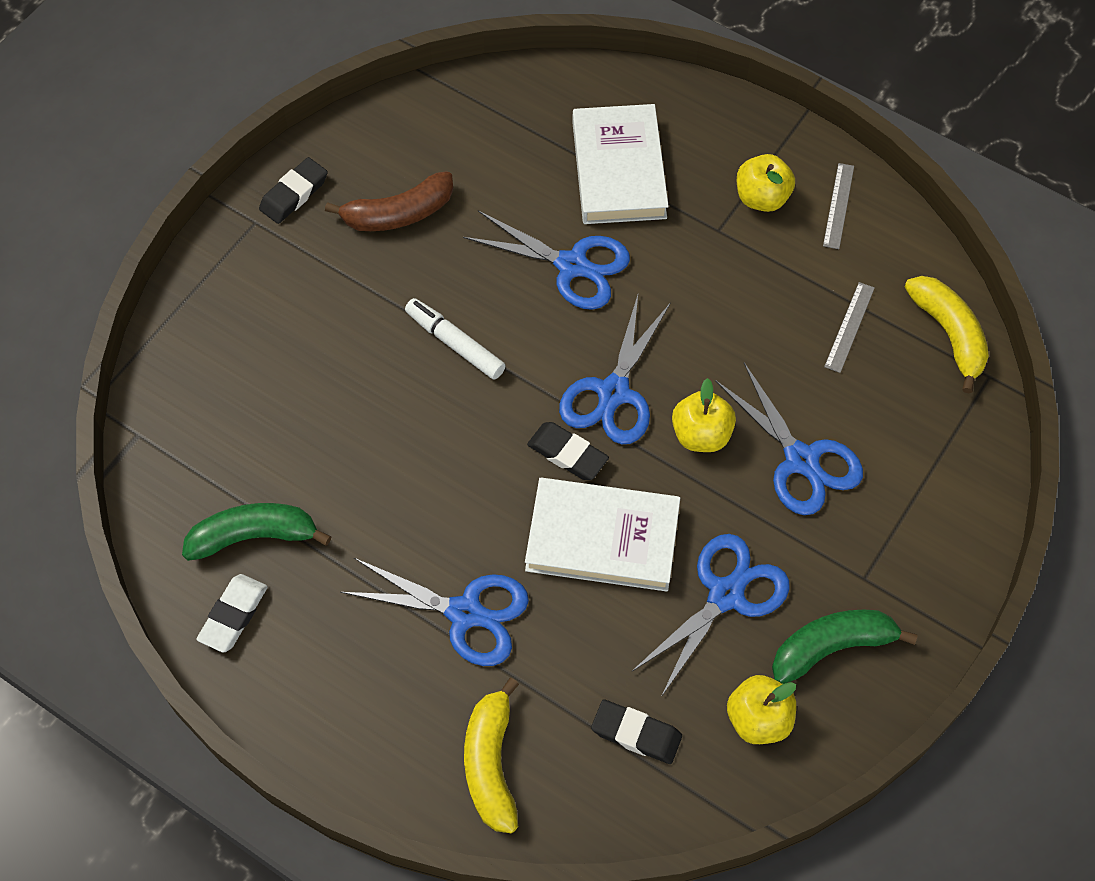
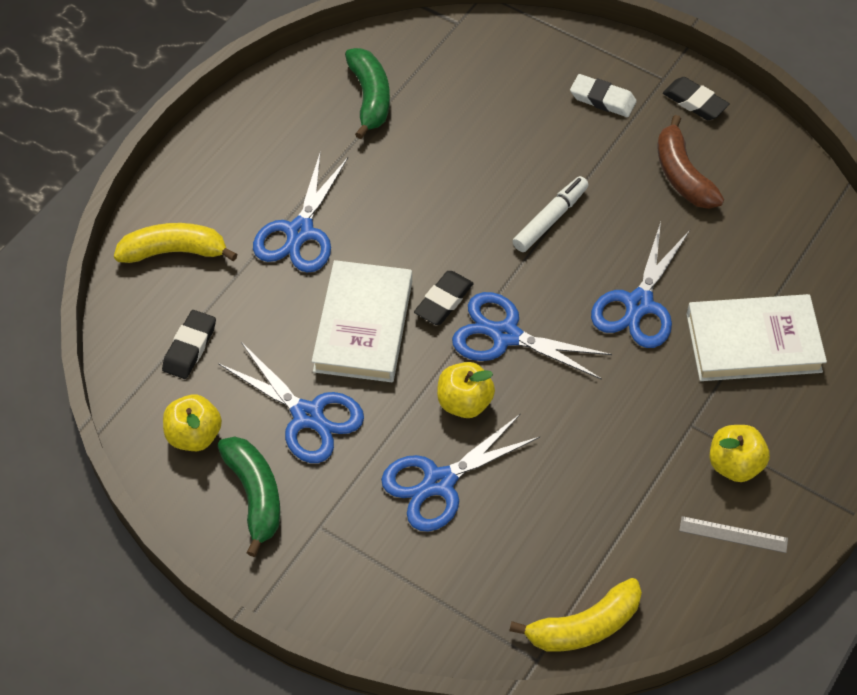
camera: 90 degrees right, 5 degrees down
(233, 615) = (305, 90): white eraser -> white eraser (602, 99)
(849, 327) = (587, 534): grey ruler -> none

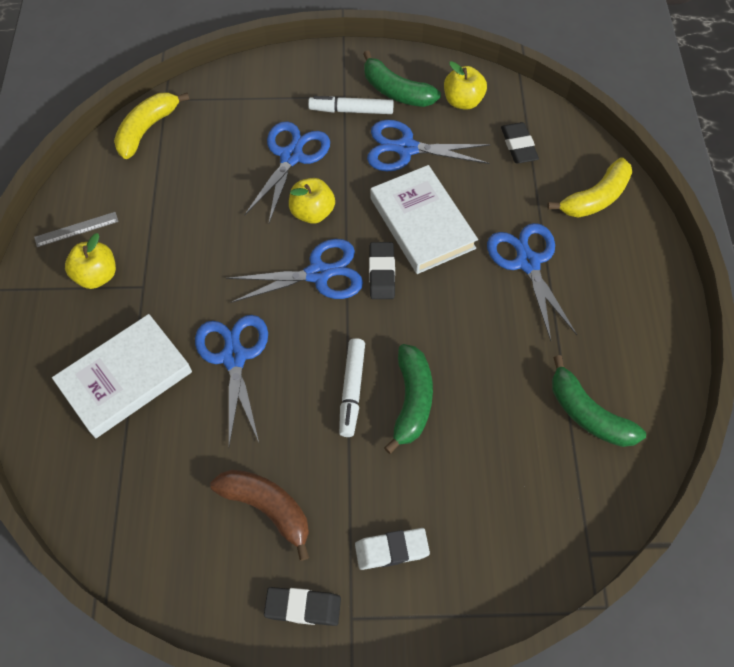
camera: 145 degrees right, 5 degrees up
(327, 501) = (351, 110): none -> white marker
(505, 183) = (411, 401): none -> green banana

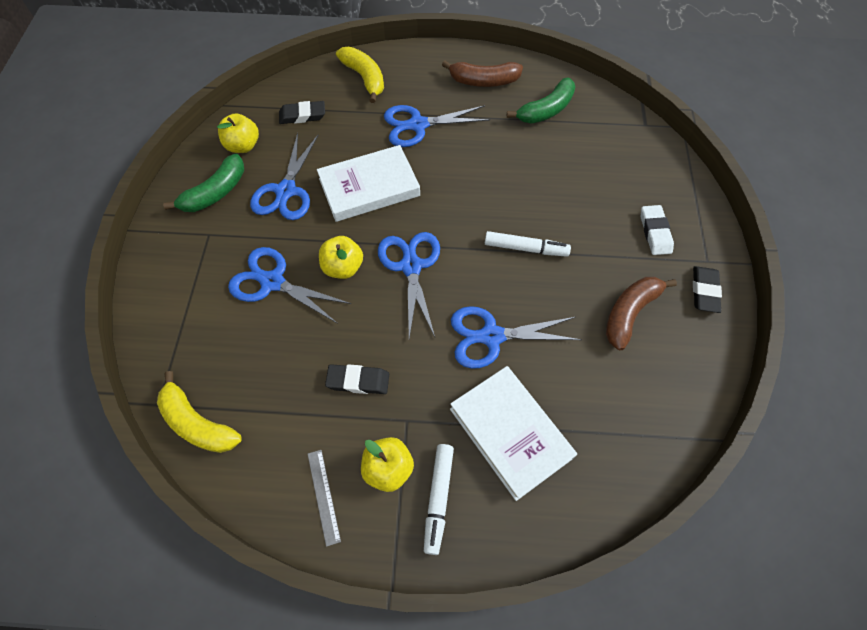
camera: 85 degrees left, 0 degrees up
(351, 110) = (228, 229): white marker -> white marker (438, 498)
(381, 273) = (416, 220): black eraser -> black eraser (358, 381)
(411, 401) = (536, 209): green banana -> none
(625, 332) = (483, 81): none -> brown banana

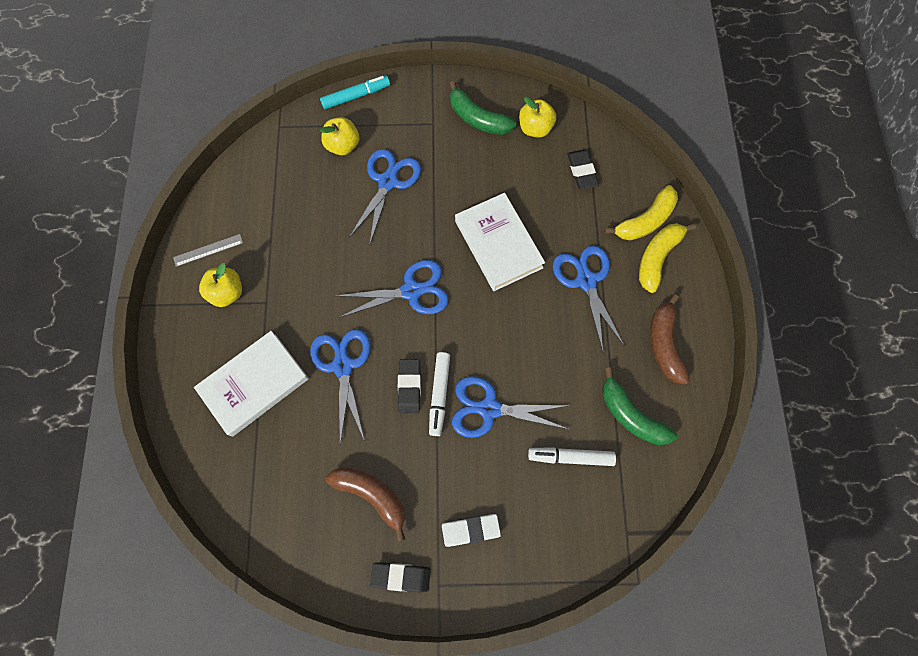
camera: 85 degrees right, 10 degrees up
(143, 311) = (356, 96): none -> turquoise marker
(197, 423) = (264, 155): yellow banana -> yellow banana (657, 257)
(286, 191) = (486, 174): blue scissors -> blue scissors (489, 409)
(343, 267) = (406, 234): yellow apple -> yellow apple (343, 145)
(358, 381) = (299, 261): black eraser -> black eraser (409, 387)
(438, 498) = (203, 331): white marker -> white marker (570, 457)

